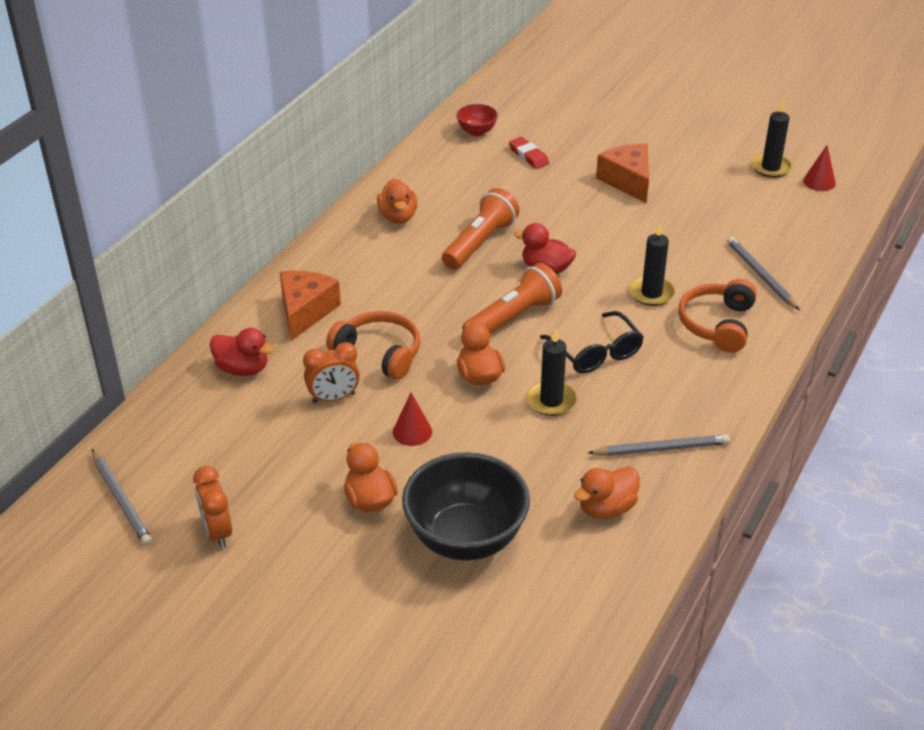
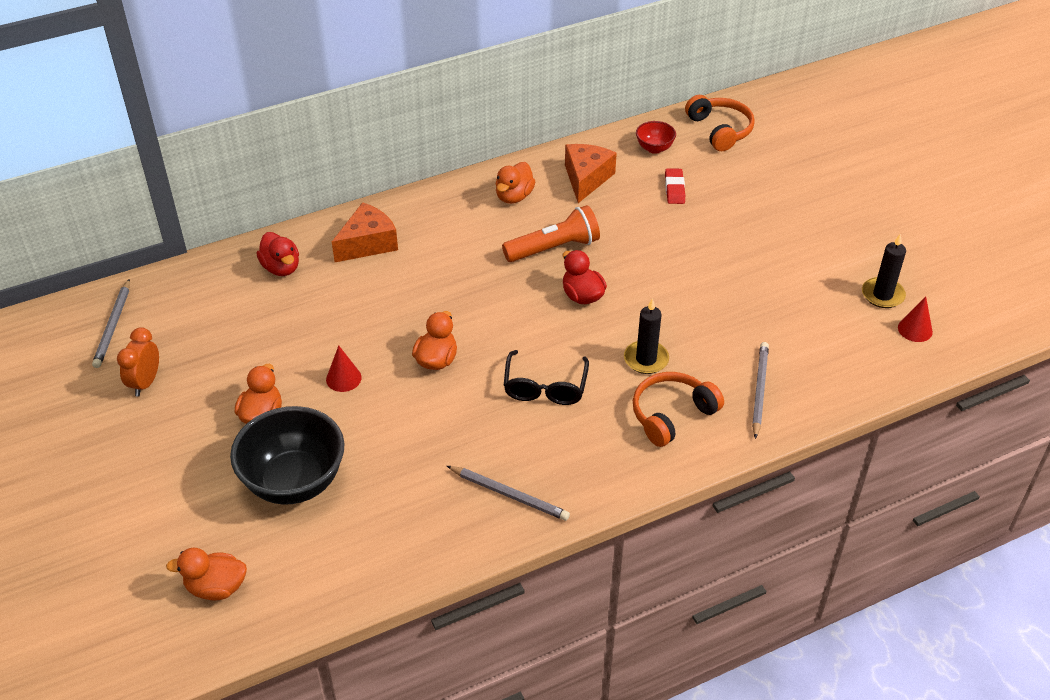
camera: 35 degrees right, 5 degrees up
(333, 398) = (317, 323): orange clock -> none
(379, 353) = (384, 303): orange headphones -> orange headphones (720, 130)
(513, 318) = (512, 325): orange flashlight -> none
(551, 401) = (468, 408): black candle -> none
(606, 508) = (416, 518): orange duck -> orange duck (216, 587)
(627, 181) = (735, 249): orange cheese -> orange cheese (586, 179)

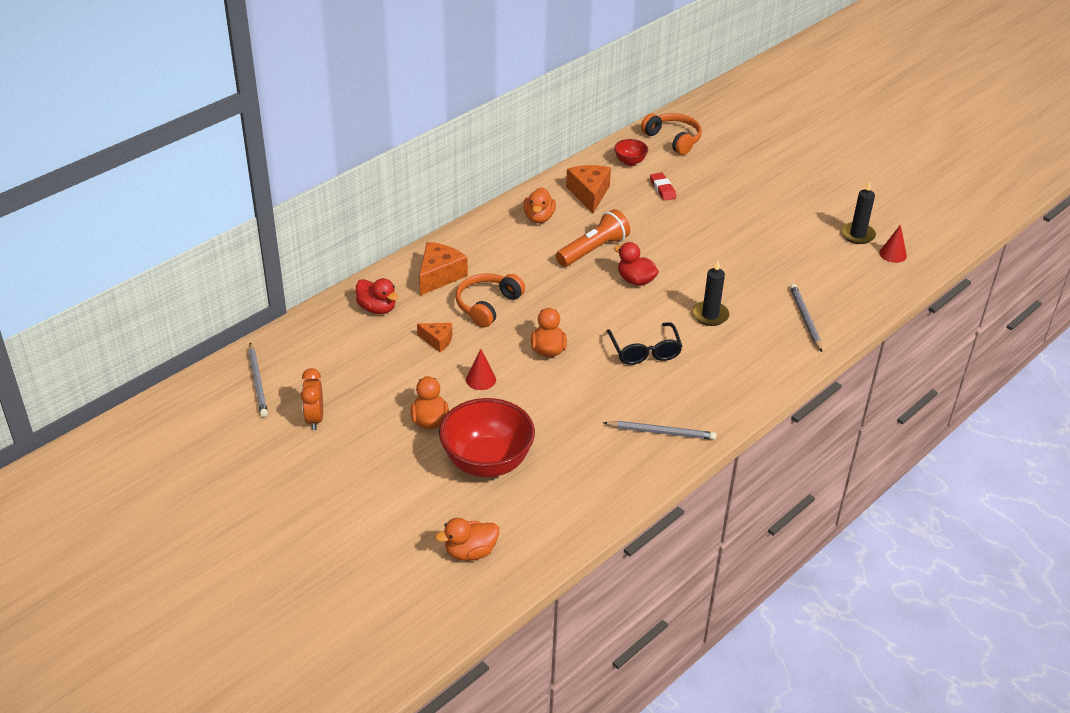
camera: 20 degrees left, 5 degrees down
(294, 482) = (487, 463): black bowl -> red bowl
(323, 320) = (437, 340): none -> orange cheese
(671, 414) = (751, 349): orange headphones -> orange headphones (487, 305)

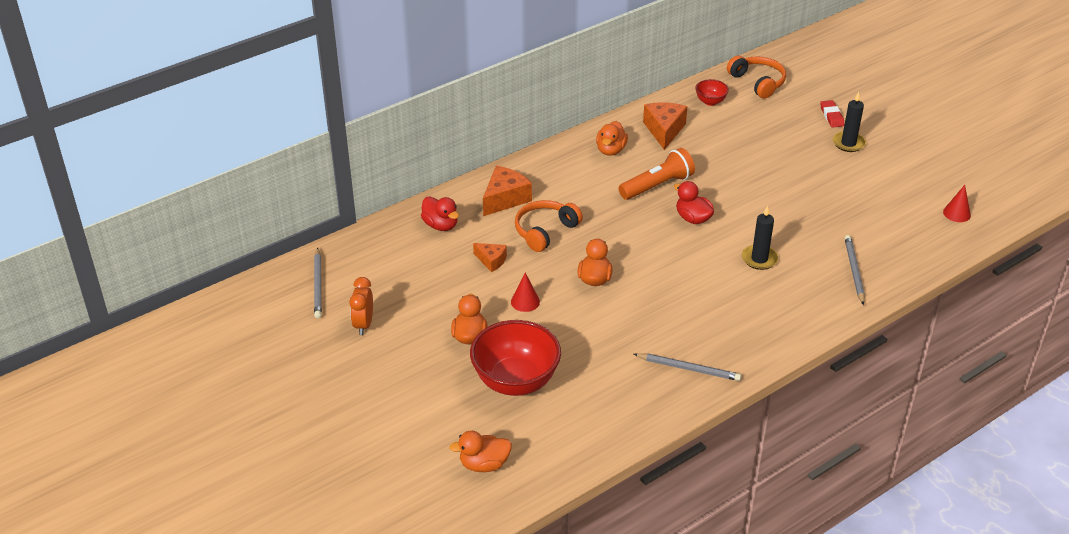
camera: 10 degrees right, 0 degrees up
(645, 351) = (688, 288): black glasses -> none
(662, 189) = (737, 131): red eraser -> red eraser (831, 116)
(857, 235) = (924, 191): black candle -> black candle (848, 143)

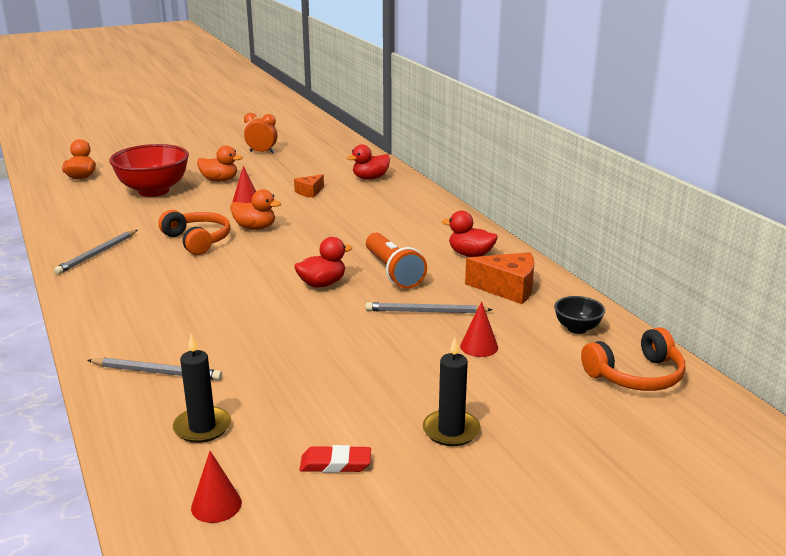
camera: 100 degrees right, 15 degrees down
(318, 285) = (316, 142): grey pencil -> grey pencil (425, 312)
(505, 199) = (398, 202): orange cheese -> none
(545, 231) = (340, 214): orange headphones -> orange headphones (197, 240)
(611, 150) = (470, 254): orange duck -> red duck
(710, 102) = (577, 328): red bowl -> black bowl
(752, 139) = (479, 346): none -> red cone
(759, 259) = (225, 312): black candle -> black candle (202, 427)
(831, 116) = (534, 430): red eraser -> red eraser (335, 464)

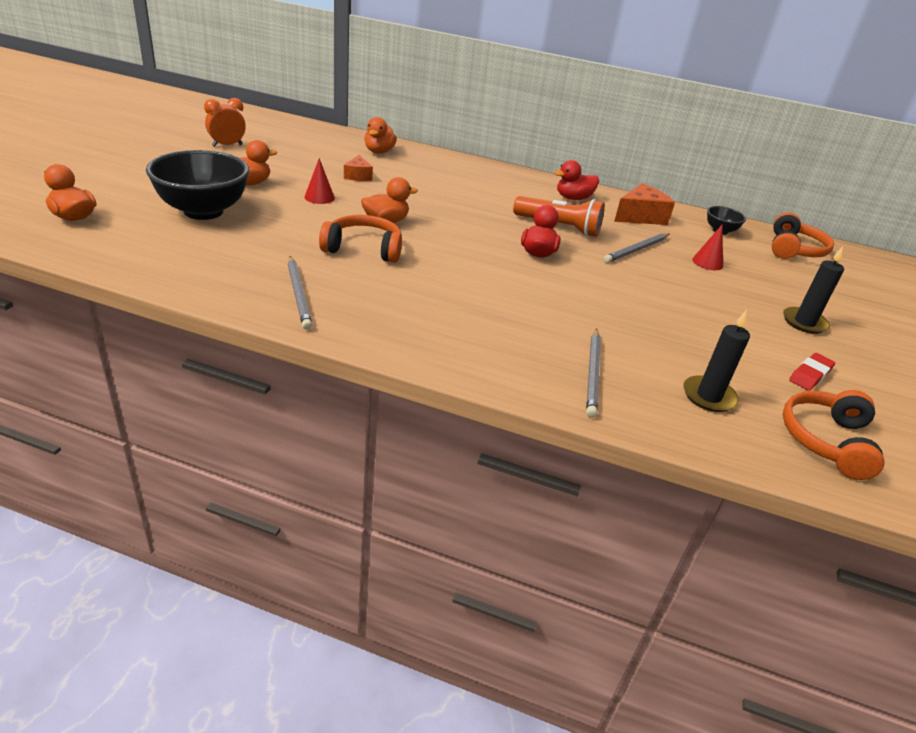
camera: 50 degrees left, 10 degrees up
(153, 191) = (203, 211): red bowl -> black bowl
(157, 372) = (593, 374): grey pencil -> grey pencil turned 135 degrees clockwise
(216, 505) = (826, 441): red cone -> orange headphones
(370, 178) = (379, 152): red duck -> orange duck

